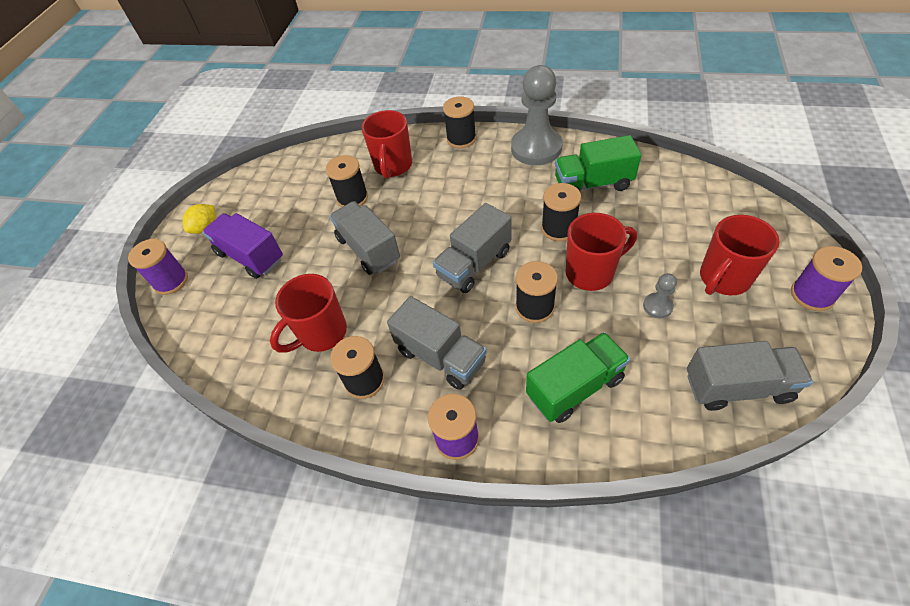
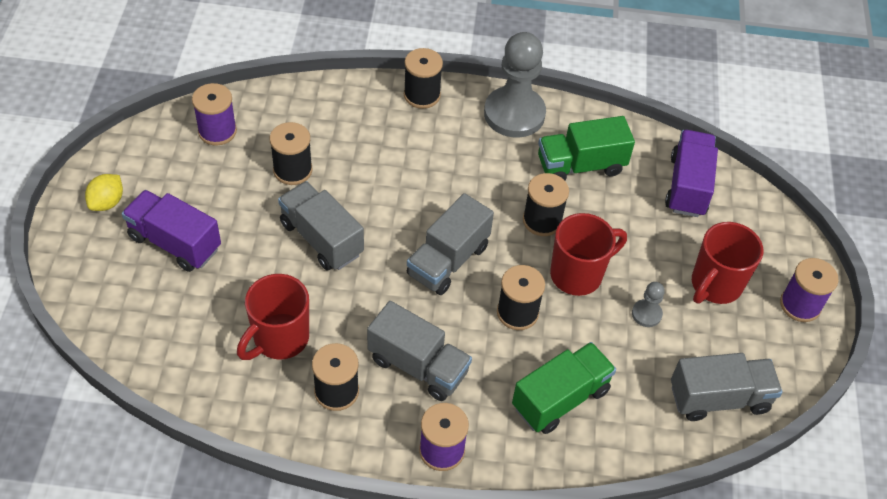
camera: 15 degrees left, 0 degrees up
(171, 281) = (78, 271): purple spool -> purple spool (217, 131)
(393, 166) = (339, 129): red mug -> none
(690, 195) = (687, 186): none -> purple truck

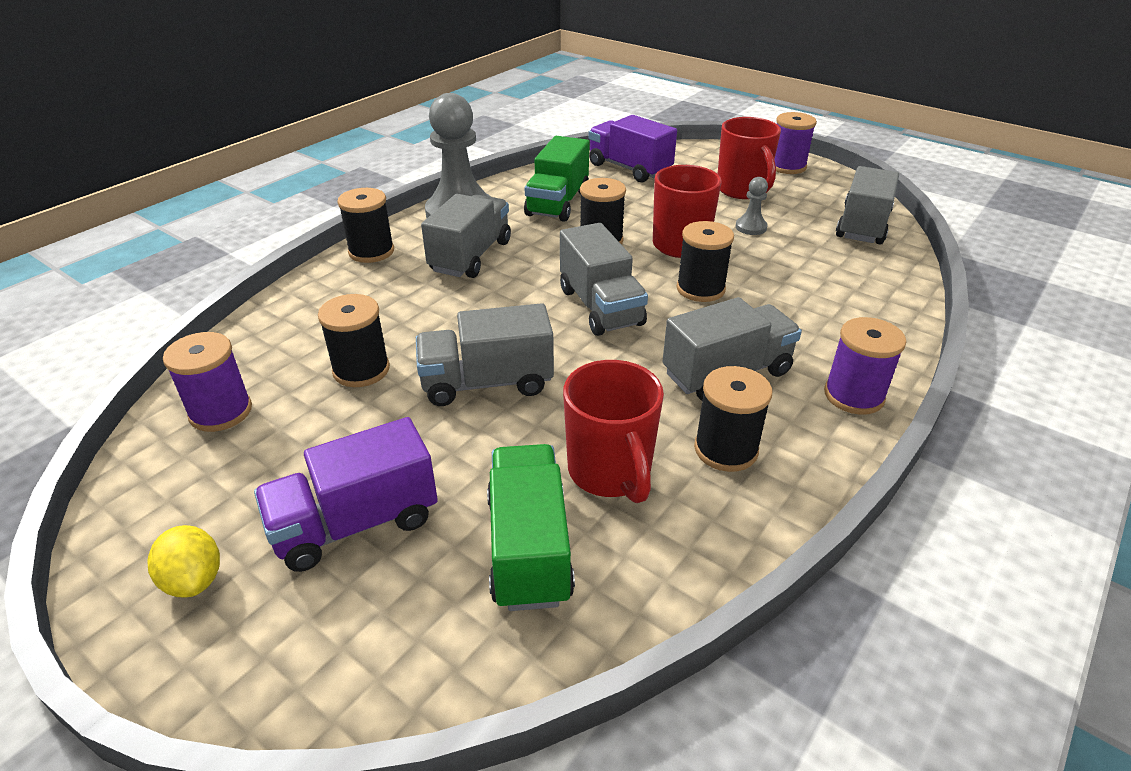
camera: 55 degrees left, 15 degrees down
(458, 153) = (471, 256): none -> grey truck
(560, 399) = (822, 300): green truck -> green truck (529, 548)

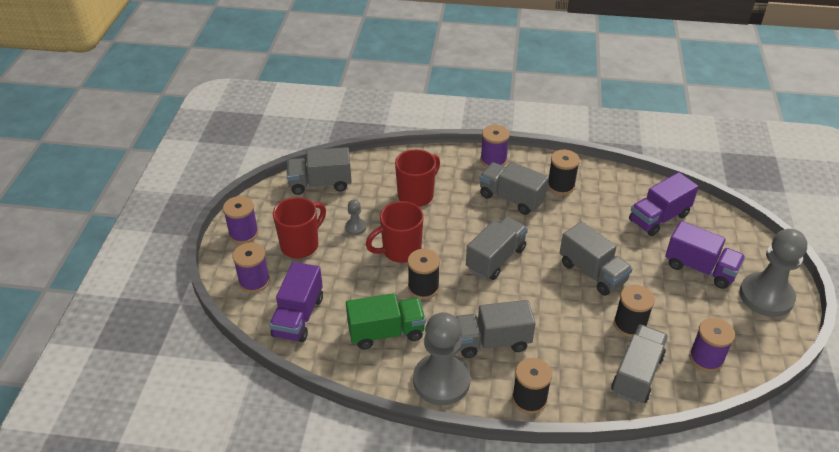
camera: 120 degrees left, 5 degrees up
(194, 580) = (766, 296): yellow lemon -> grey pawn
(291, 336) = (637, 374): none -> grey truck
(529, 548) = (659, 218): green truck -> purple truck
(610, 472) = (604, 211): red mug -> red mug (416, 195)
(700, 289) = (446, 227): black spool -> none
(702, 159) = (254, 281): none -> purple spool

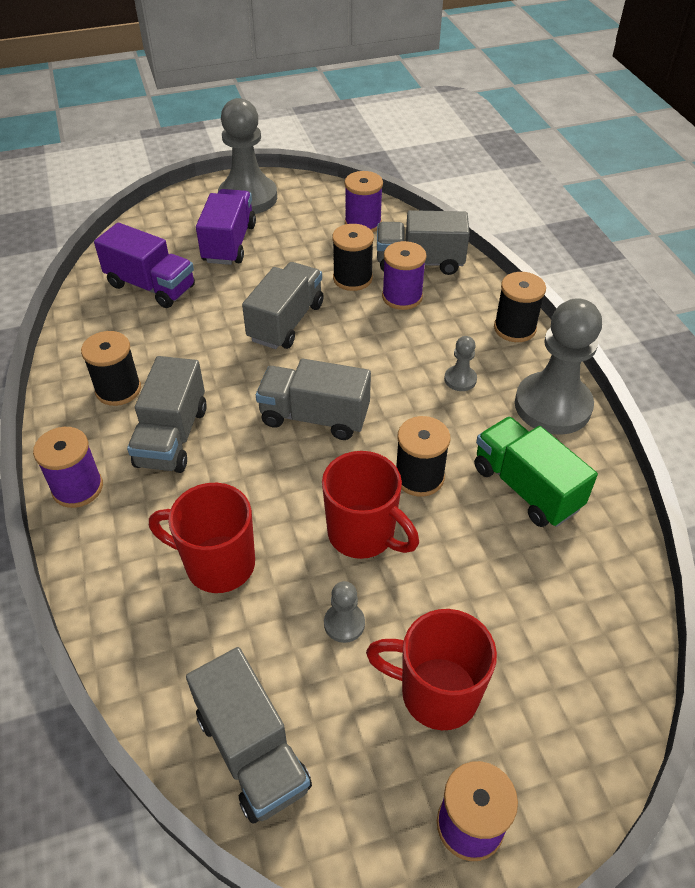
camera: 115 degrees left, 5 degrees up
(254, 281) = (565, 724): purple spool -> purple spool (402, 297)
(298, 316) = (581, 611): purple truck -> none
(492, 341) = (460, 379): grey truck -> grey pawn

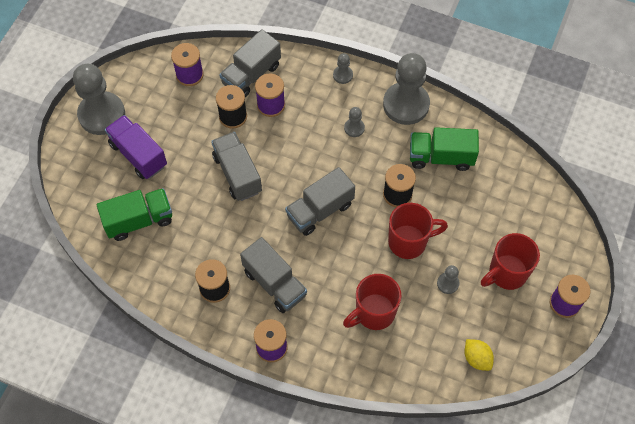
camera: 50 degrees left, 15 degrees up
(151, 286) = (139, 220): purple truck -> green truck
(252, 751) = (477, 358): grey truck -> yellow lemon
(514, 328) = (343, 75): black spool -> grey pawn

